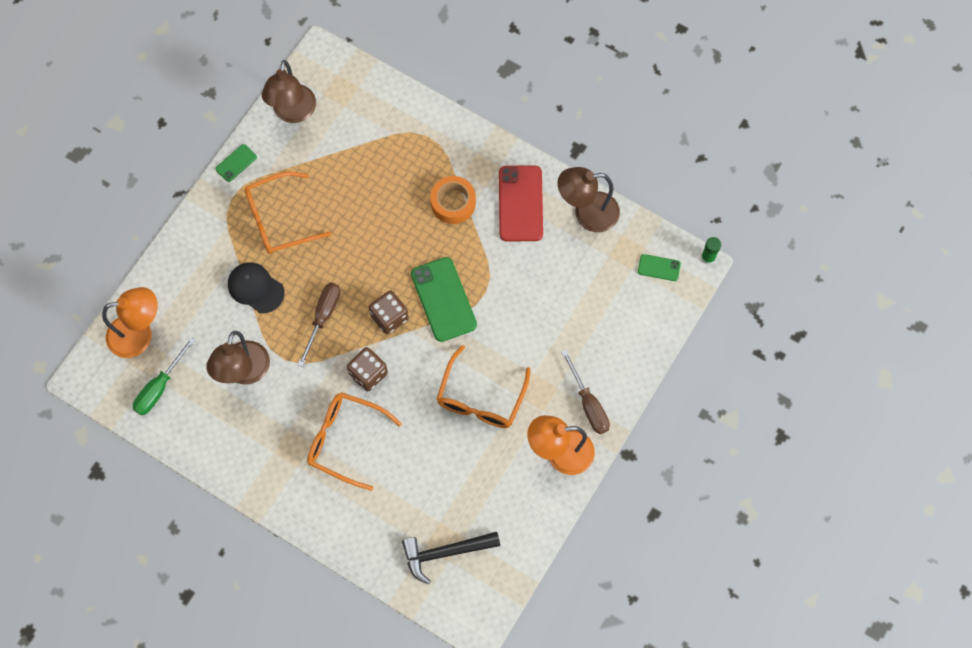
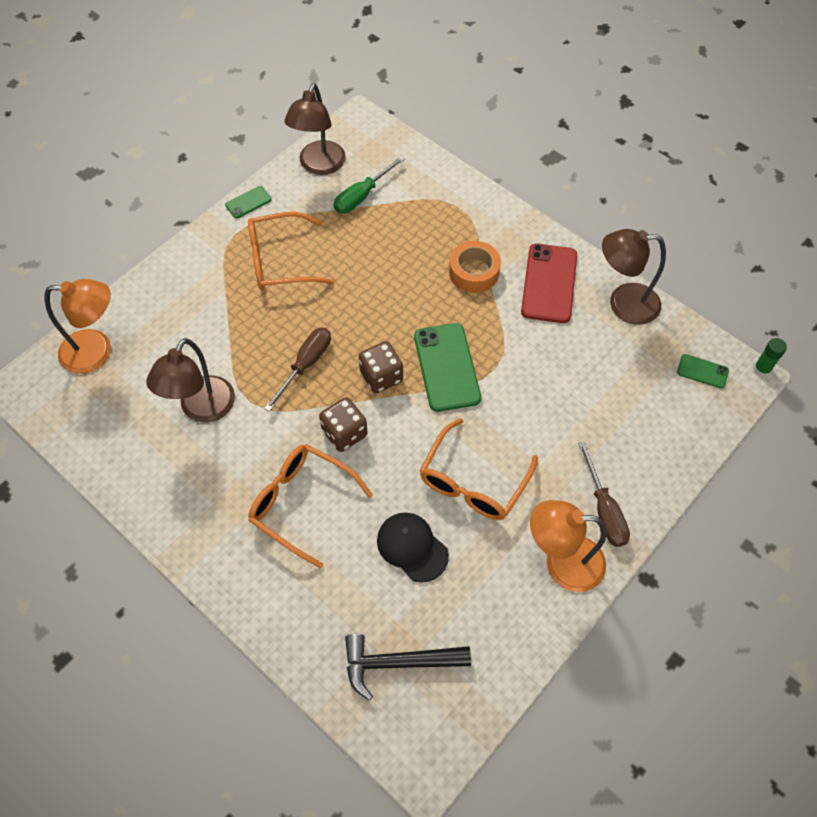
camera: 10 degrees right, 10 degrees down
(159, 387) = (102, 410): green screwdriver -> green screwdriver (362, 196)
(255, 288) = (238, 324): black cap -> black cap (412, 547)

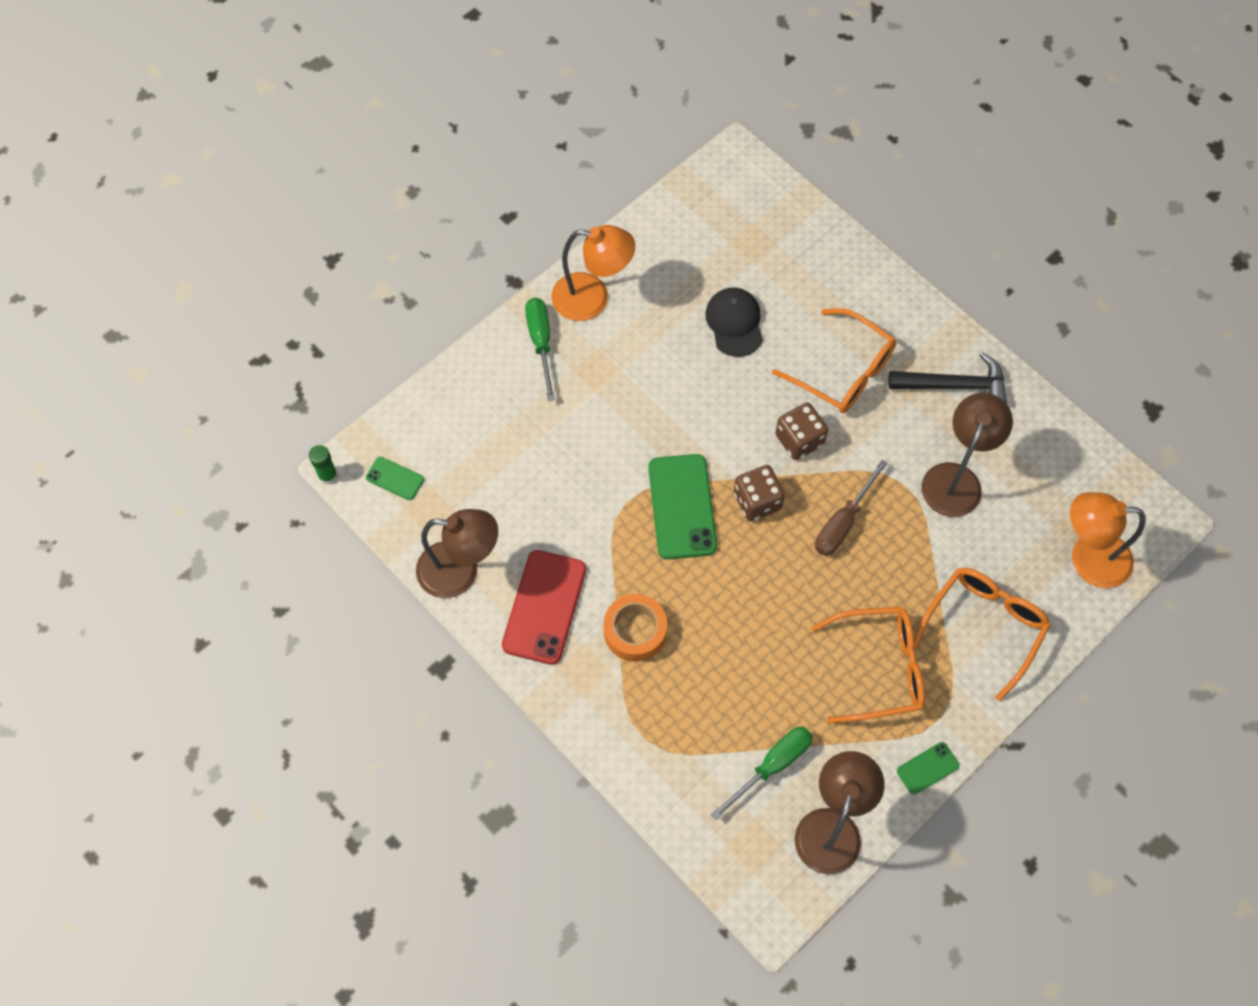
camera: 175 degrees left, 5 degrees up
(398, 663) = (754, 230): black hammer -> black hammer (955, 385)
(412, 547) = (734, 323): black cap -> black cap turned 150 degrees counterclockwise
(473, 482) = (668, 379): orange glasses -> orange glasses (984, 626)
(604, 510) = (541, 342): brown screwdriver -> green screwdriver

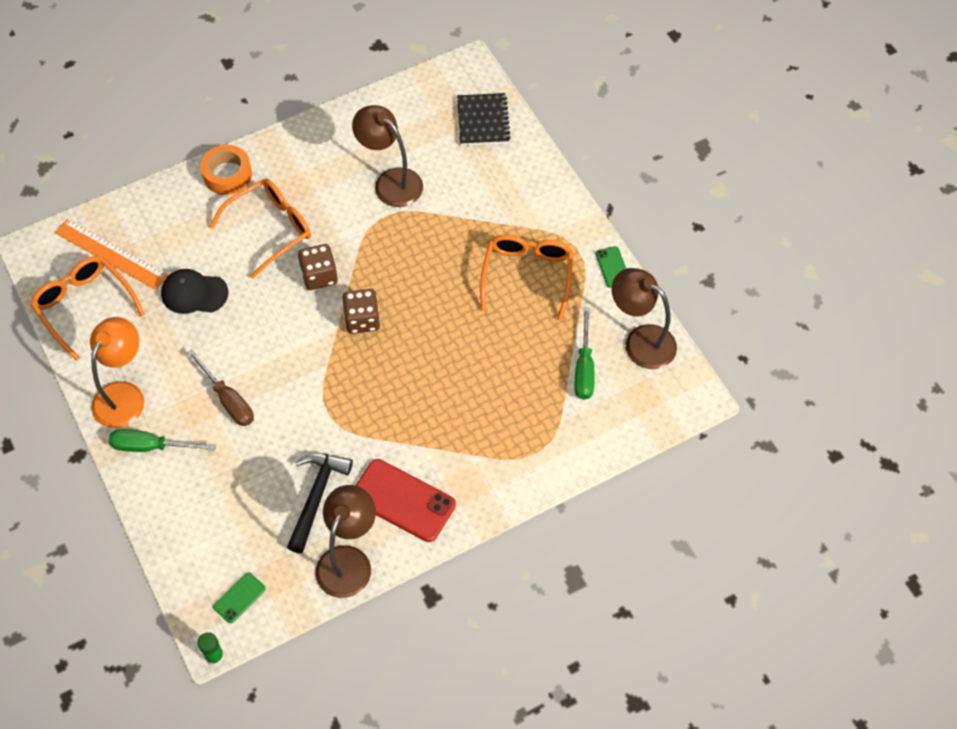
camera: 75 degrees left, 5 degrees down
(635, 631) = (445, 436): orange tape -> orange tape (227, 175)
(682, 507) = (348, 375): green phone -> none
(756, 229) = (111, 254): none -> orange ruler
(772, 766) = (584, 368): green screwdriver -> green screwdriver turned 150 degrees counterclockwise
(843, 522) = (401, 266): brown screwdriver -> brown screwdriver (228, 400)
(955, 385) = (312, 159): black hammer -> black hammer (316, 496)
(984, 626) = (515, 200): orange glasses -> orange glasses (84, 306)
(1087, 559) = (483, 121): orange lamp -> black notebook

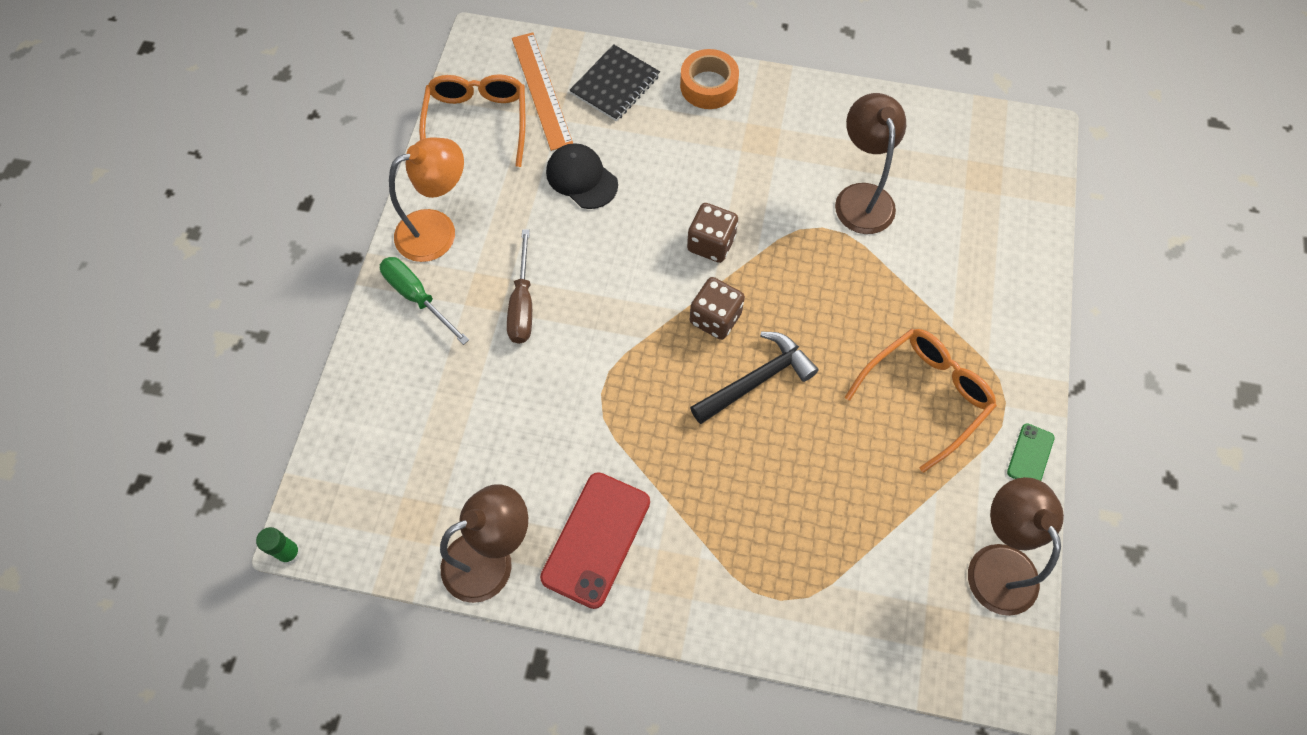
camera: 40 degrees right, 5 degrees up
(239, 598) = (362, 512): green phone -> none
(270, 229) = (704, 165): orange glasses -> none
(316, 496) = (519, 466): black hammer -> black hammer (757, 380)
(403, 500) = (596, 539): red phone -> red phone turned 45 degrees clockwise
(483, 121) = (1010, 198): black notebook -> black notebook (615, 85)
(584, 368) = (906, 545): green screwdriver -> none

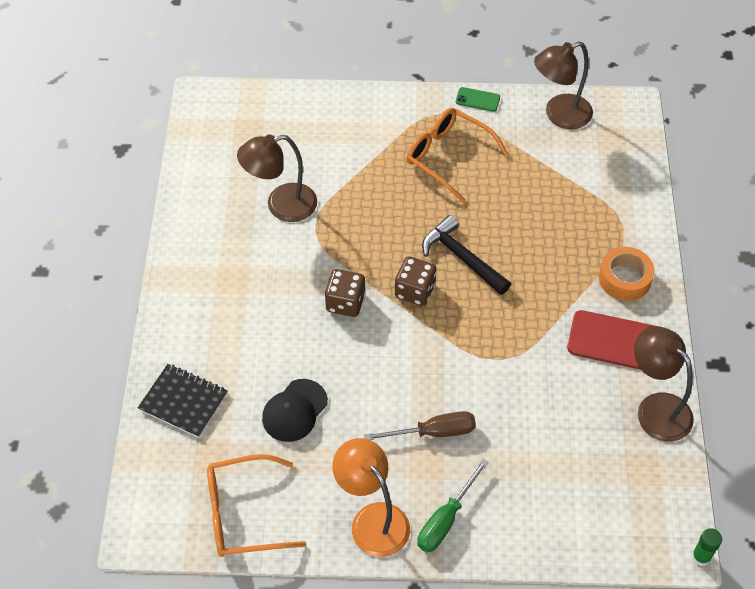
camera: 100 degrees left, 10 degrees down
(541, 90) = (196, 464): orange ruler -> none
(708, 86) = (177, 326): orange tape -> orange tape (624, 279)

